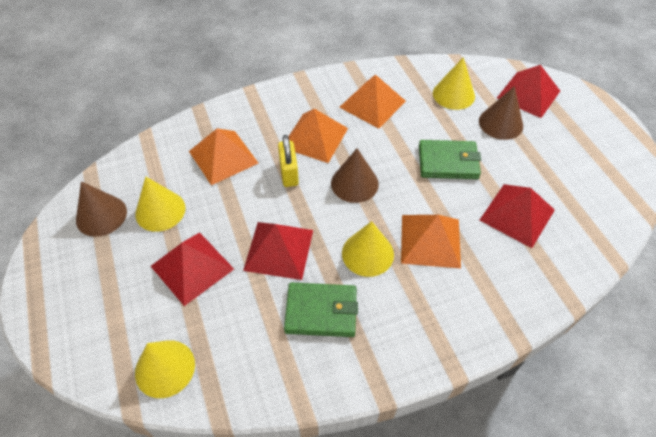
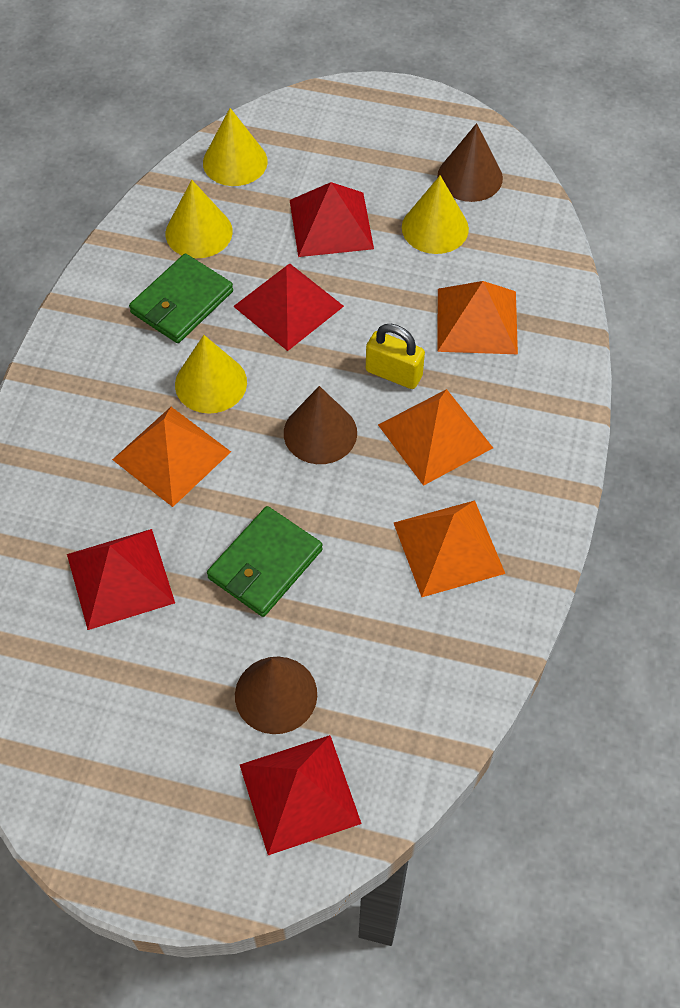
camera: 125 degrees right, 5 degrees up
(453, 94) = (384, 676): yellow cone -> yellow cone (199, 232)

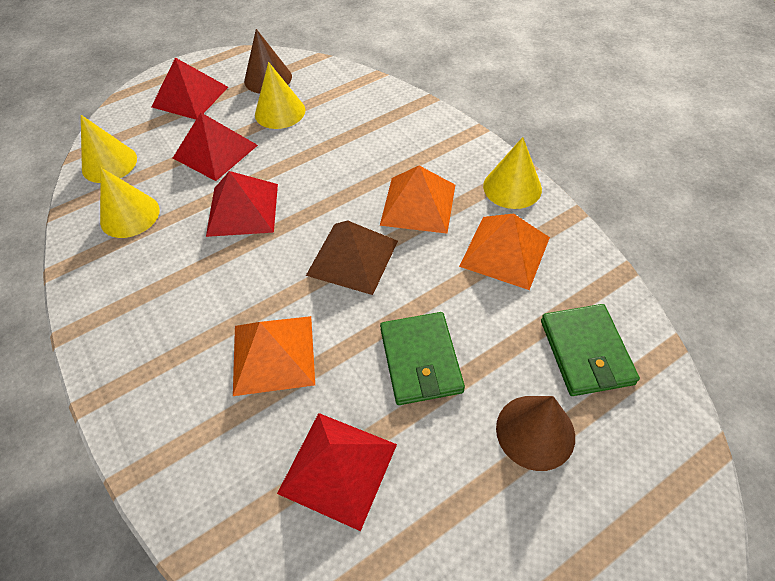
camera: 45 degrees left, 5 degrees down
(182, 302) = (166, 261): green wallet -> green wallet (586, 352)
(211, 383) = (246, 289): yellow cone -> yellow cone (512, 187)
(299, 793) = (634, 478): red pyramid -> red pyramid (190, 97)
(320, 432) = (352, 257): brown cone -> brown pyramid
(393, 373) = (352, 193): yellow padlock -> none
(477, 320) = (362, 135): orange pyramid -> none

